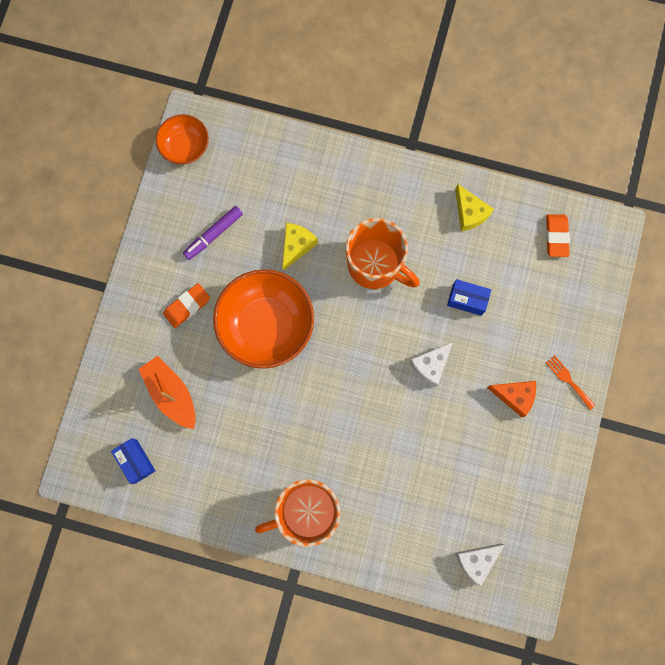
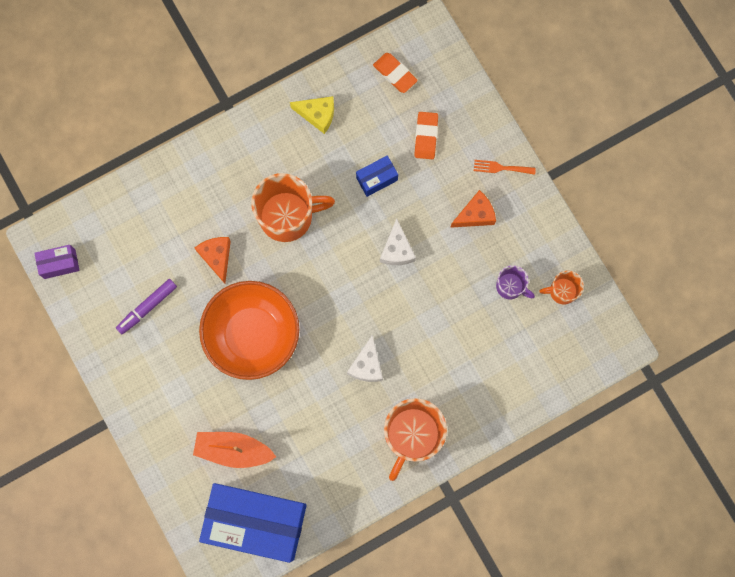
camera: 45 degrees left, 0 degrees up
(136, 461) = (256, 522): blue box -> blue box, size x2.41
(185, 146) = (60, 264): orange bowl -> purple box
(187, 306) = (181, 378): orange eraser -> orange eraser (426, 136)
(214, 234) = (147, 307): purple marker -> purple marker turned 45 degrees clockwise
(296, 246) = (217, 257): yellow cheese -> orange cheese
(476, 561) = (559, 353): white cheese -> white cheese (367, 365)
(488, 475) = (510, 286): none -> purple mug
(524, 517) = (562, 291): none -> orange mug

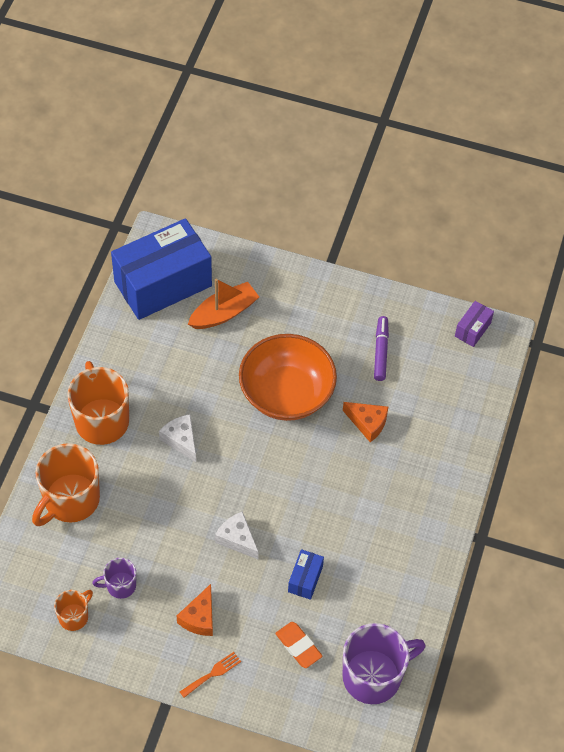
camera: 135 degrees right, 20 degrees down
(288, 216) = (345, 494): orange mug -> orange mug (70, 500)
(317, 115) = (401, 589): yellow cheese -> none
(395, 74) = (373, 676): orange eraser -> purple mug

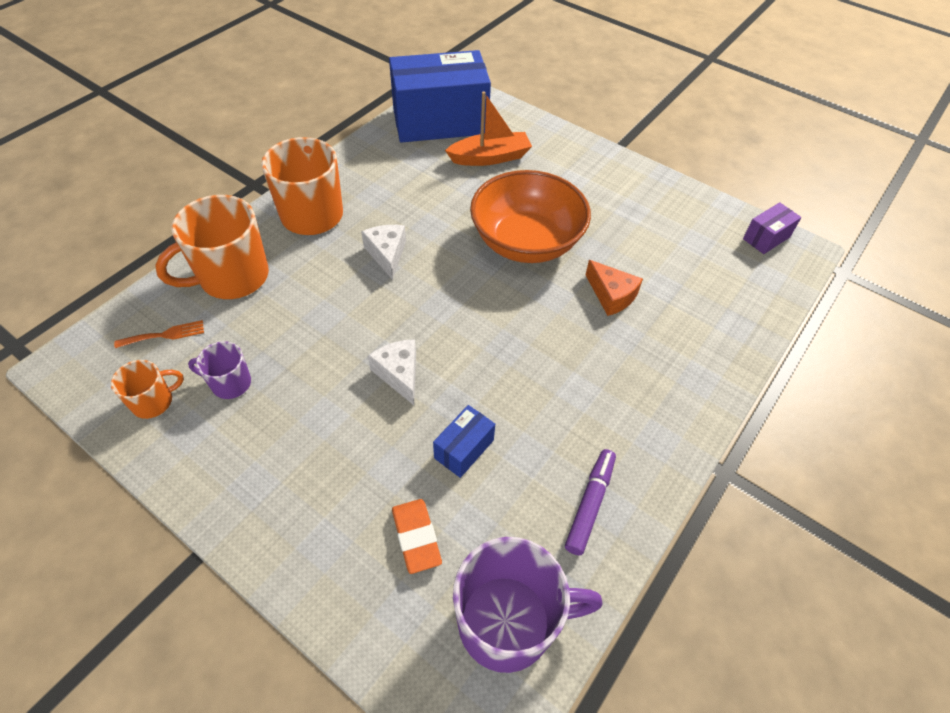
camera: 20 degrees right, 5 degrees down
(199, 617) = (304, 453): orange cheese -> none
(212, 673) = (281, 535): orange fork -> orange fork (165, 335)
(380, 351) = (650, 231): purple marker -> purple marker (589, 504)

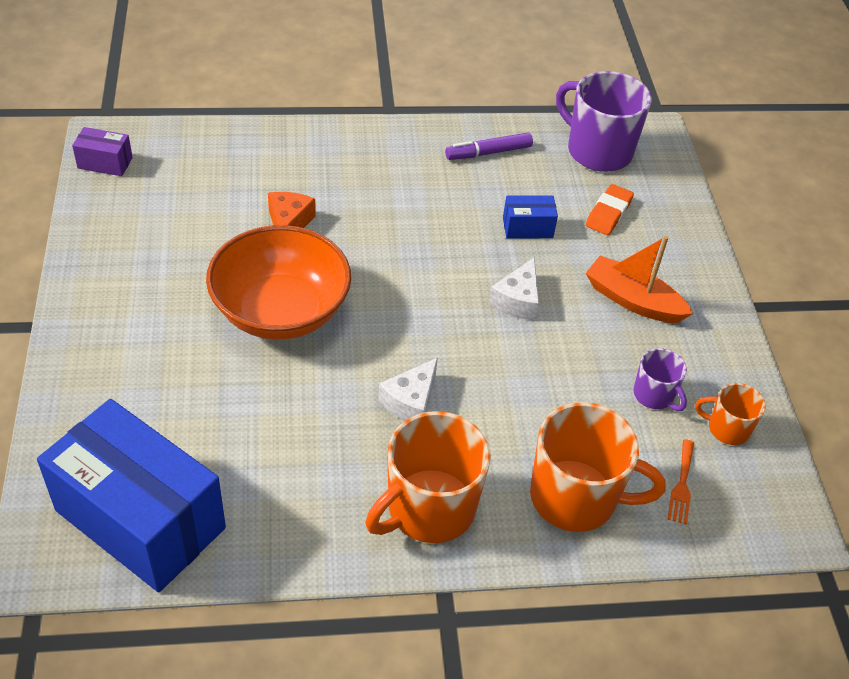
camera: 135 degrees left, 5 degrees down
(165, 335) = (682, 485): orange fork -> orange fork turned 105 degrees counterclockwise
(490, 157) = (170, 420): orange boat -> orange boat (633, 300)

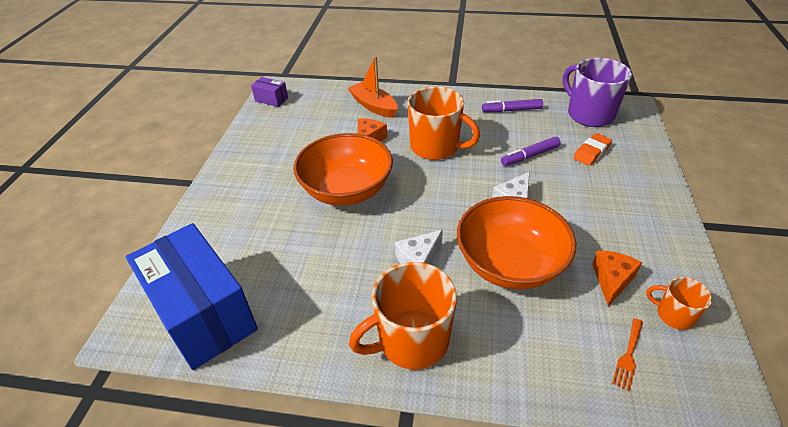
camera: 20 degrees right, 5 degrees down
(527, 228) = (530, 156): blue box -> purple marker
(528, 392) = (509, 264): none -> orange bowl
(576, 497) = (533, 351): orange mug -> orange mug (436, 147)
(633, 300) = (603, 210): orange boat -> orange boat (374, 106)
(654, 395) = (612, 280): purple mug -> orange cheese

